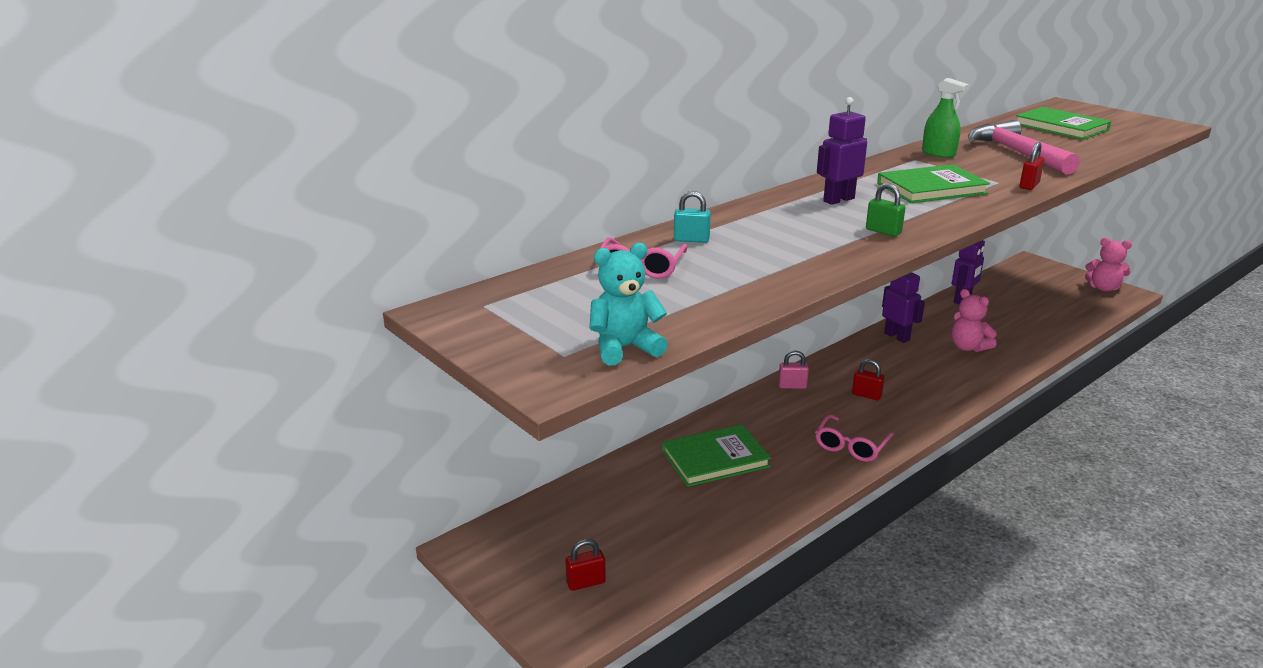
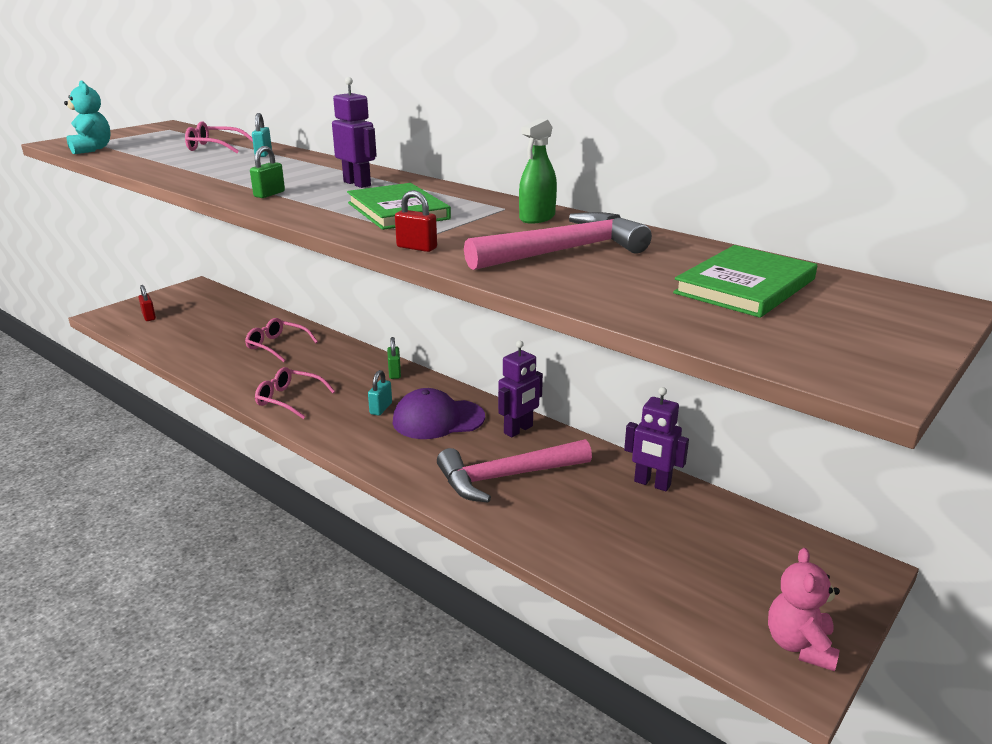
camera: 80 degrees right, 0 degrees up
(715, 459) = (277, 346): green book -> pink glasses
(792, 386) = (394, 373): pink padlock -> green padlock
(866, 395) = (381, 408): red padlock -> turquoise padlock
(884, 369) = (438, 419): none -> purple cap
(968, 347) = (506, 477): pink teddy bear -> pink hammer

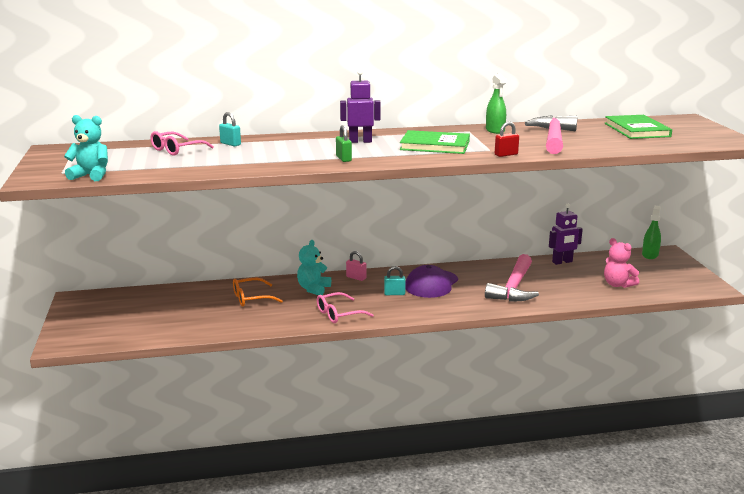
camera: 50 degrees left, 5 degrees down
(149, 317) = (103, 327): red padlock -> none
(277, 346) = (251, 298): pink glasses -> orange glasses
(336, 364) = (313, 289): none -> turquoise teddy bear
(381, 408) = (394, 294): turquoise padlock -> turquoise padlock turned 60 degrees counterclockwise
(394, 373) = (356, 278): green padlock -> pink padlock
(518, 430) = (473, 270): purple robot -> none
(799, 645) = (697, 280): pink teddy bear -> pink teddy bear (617, 284)
(820, 554) = (650, 255): none -> green spray bottle

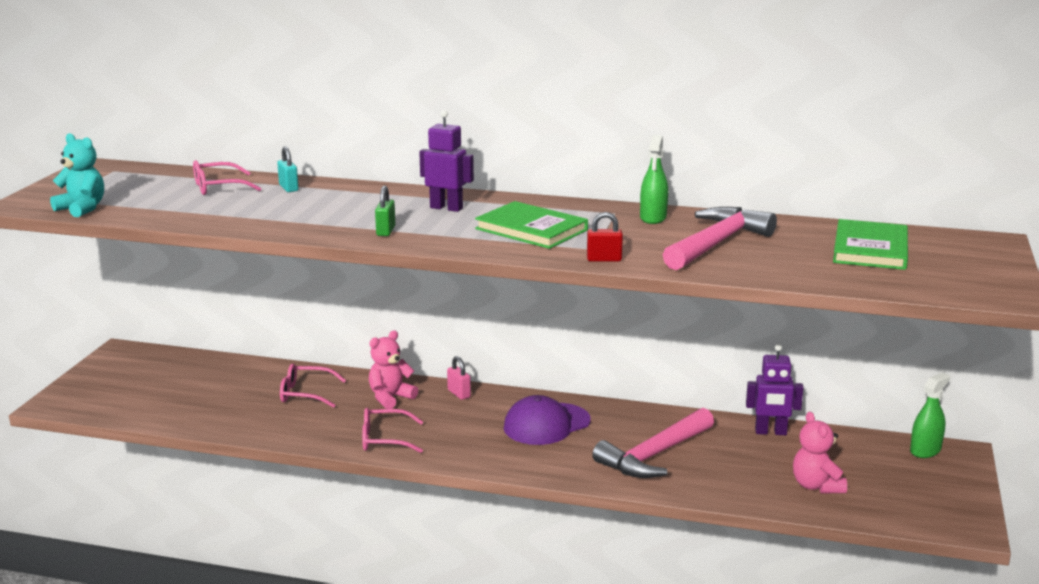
camera: 25 degrees right, 0 degrees up
(251, 298) = (305, 394): orange glasses -> pink glasses
(313, 289) = (390, 398): turquoise teddy bear -> pink teddy bear
(394, 294) = (483, 427): turquoise padlock -> none

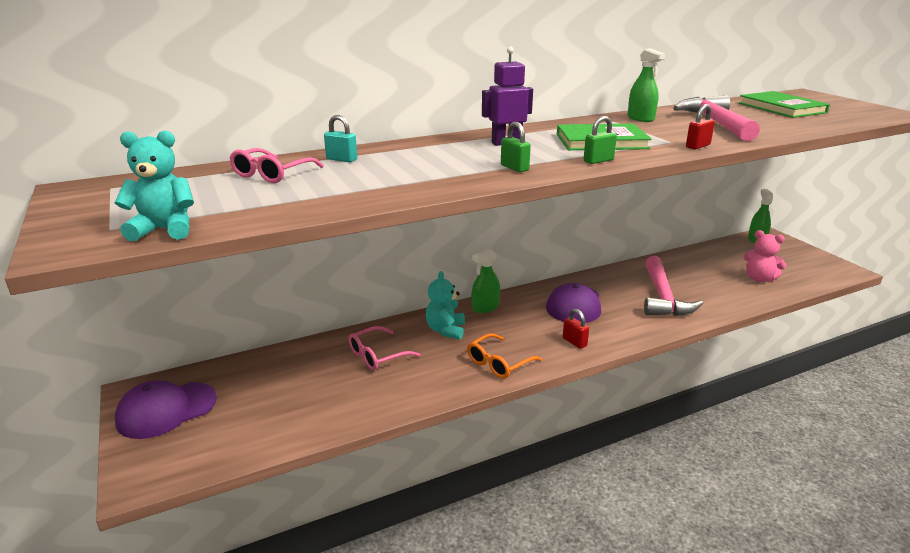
camera: 40 degrees left, 5 degrees up
(122, 370) = (166, 410): none -> purple cap
(385, 439) = (499, 363): pink glasses -> orange glasses
(390, 398) = (446, 330): pink teddy bear -> turquoise teddy bear
(459, 394) = (485, 307): pink padlock -> green spray bottle
(469, 245) = (598, 161): none -> green padlock
(480, 453) = (574, 342): none -> red padlock
(770, 432) = (684, 258): purple robot -> none

